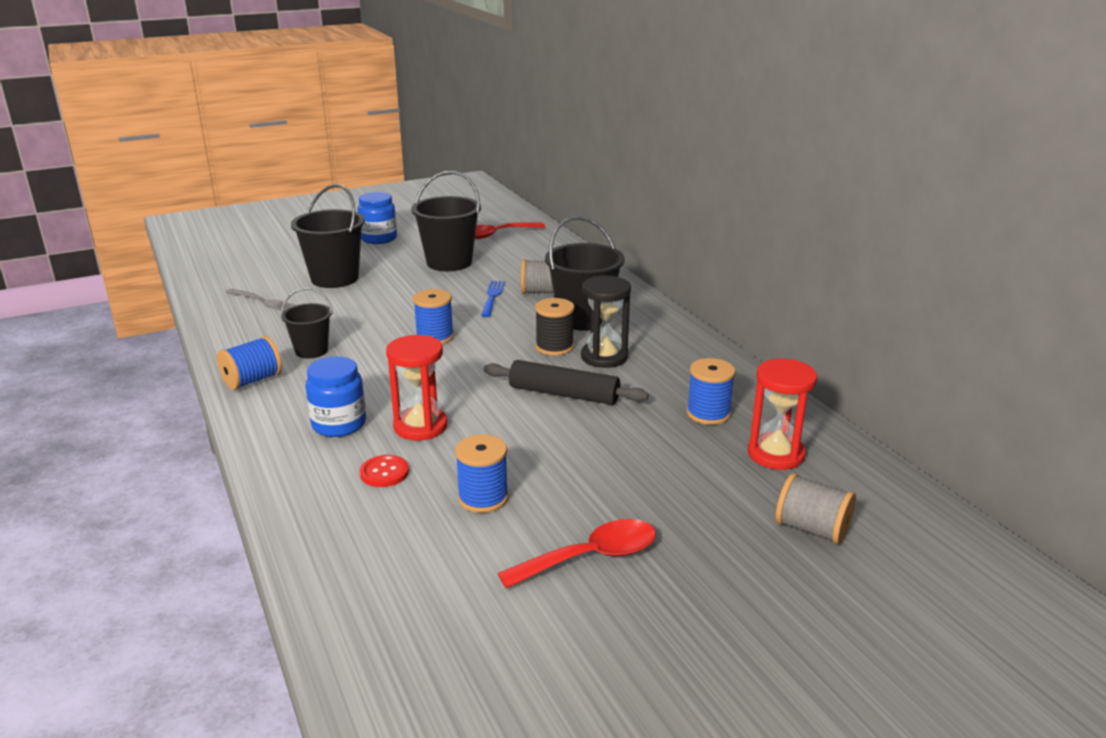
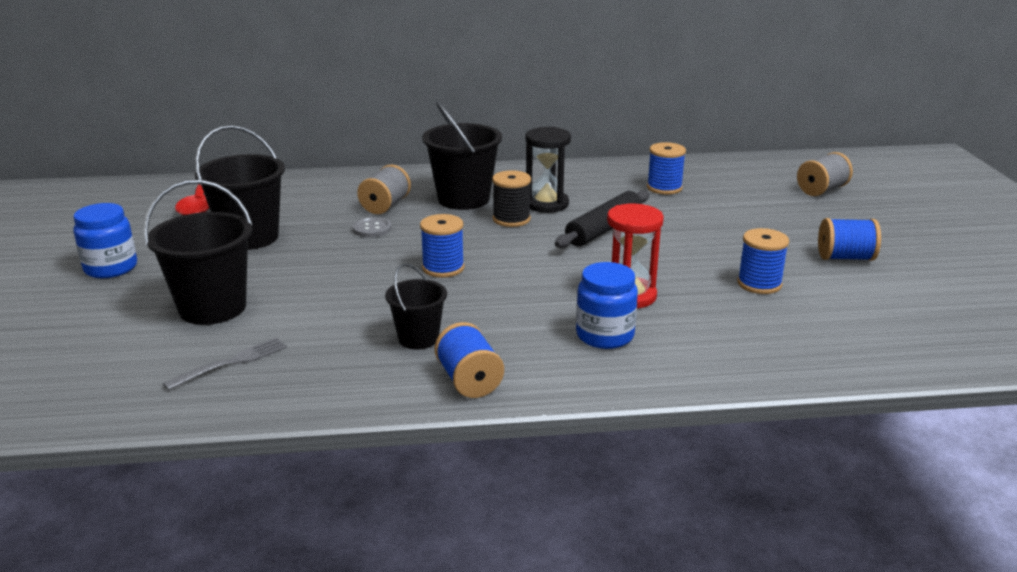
camera: 70 degrees left, 0 degrees up
(384, 472) = (706, 321): red button -> none
(492, 297) = (372, 229): blue fork -> grey button
(591, 557) = (845, 257): red spoon -> blue spool
(775, 454) = (730, 180): red hourglass -> none

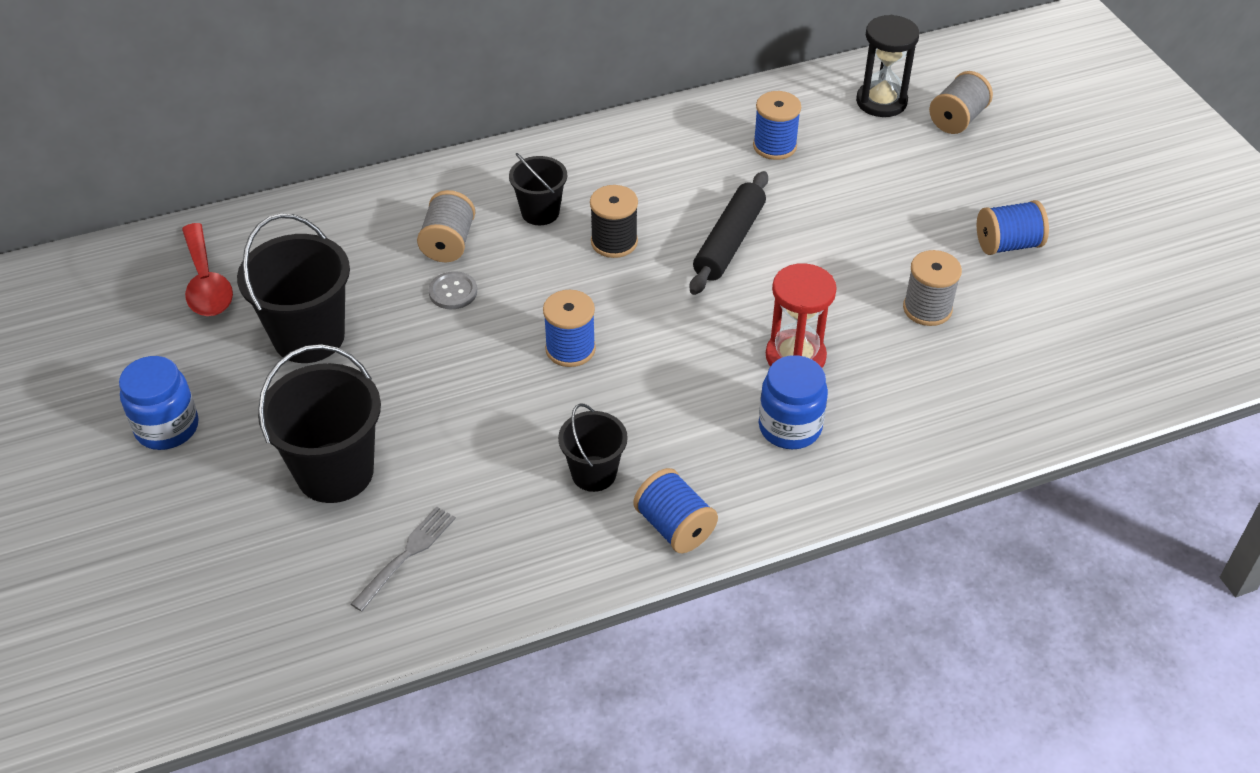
camera: 15 degrees left, 20 degrees up
(463, 199) = (540, 212): black bucket -> black bucket, size x0.58
(546, 204) = (645, 204): black hourglass -> black hourglass (881, 102)
(759, 284) = (927, 309): blue spool -> grey spool

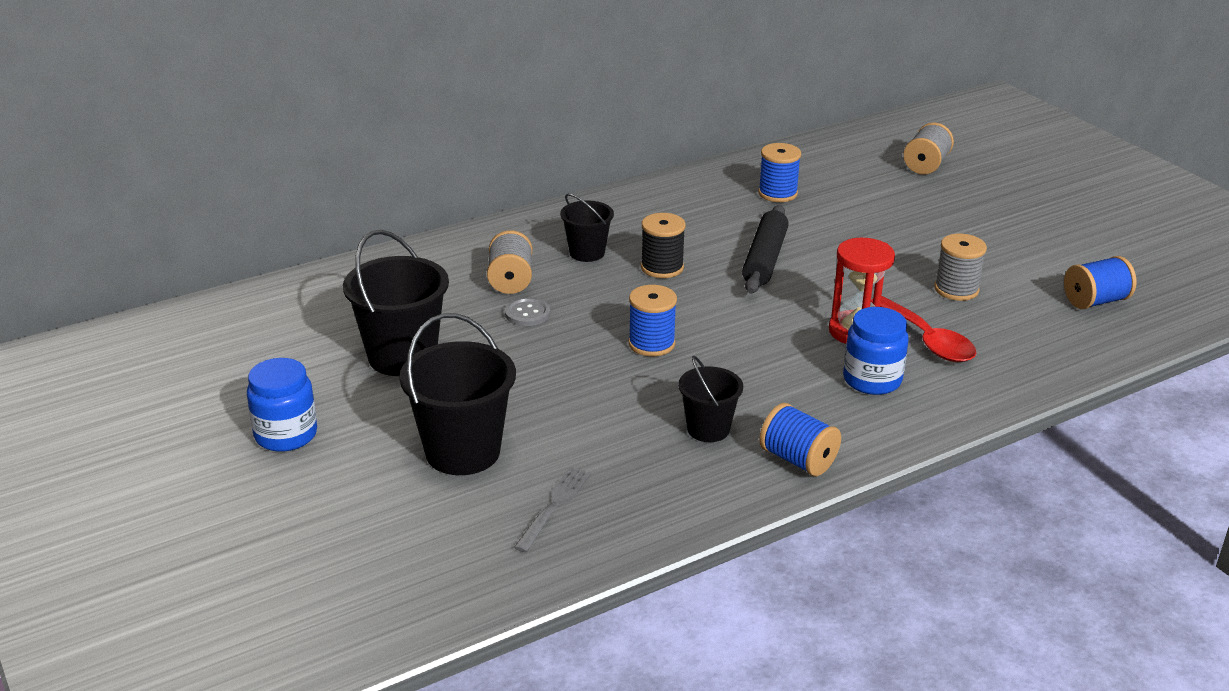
camera: 10 degrees left, 15 degrees down
(206, 283) = (289, 326): red spoon -> red spoon (927, 340)
(881, 102) = (857, 158): black hourglass -> none
(1007, 244) = (1005, 242): blue spool -> blue spool (1095, 301)

